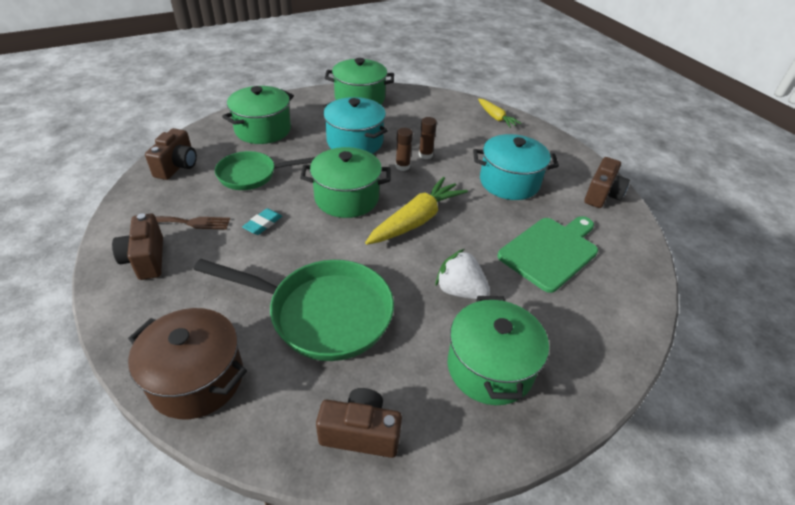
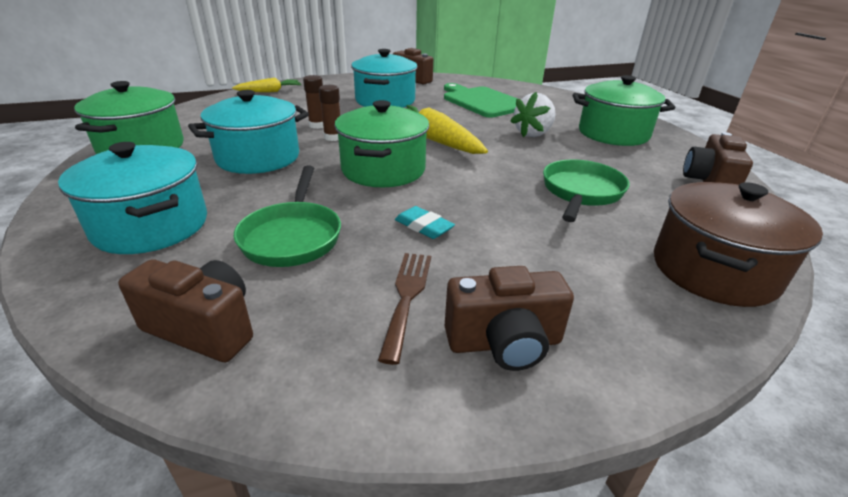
camera: 80 degrees left, 10 degrees down
(263, 130) = (151, 226): green pot -> turquoise pot
(323, 314) = (581, 192): green pan -> green pan, size x0.63

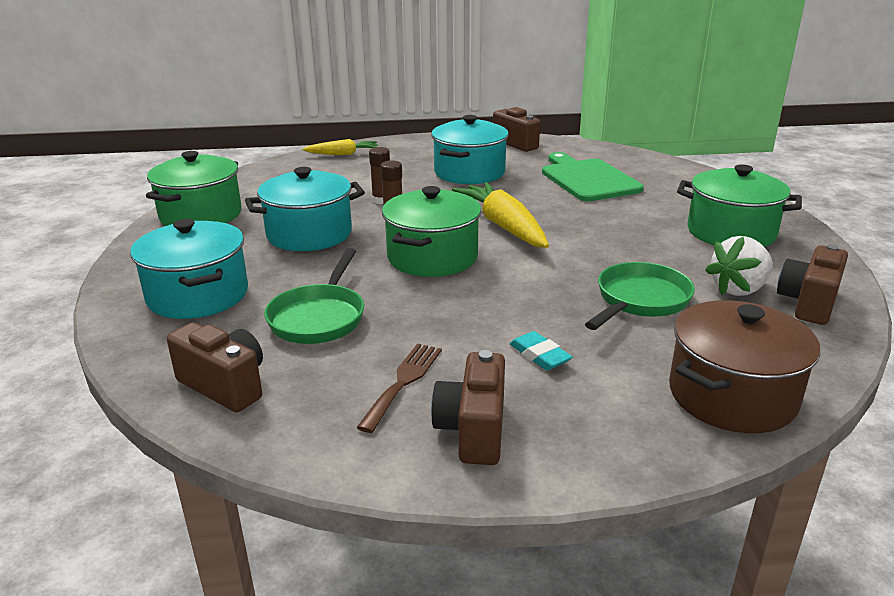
camera: 15 degrees right, 5 degrees down
(424, 226) = (448, 320): turquoise eraser -> turquoise eraser (539, 355)
(504, 343) = (473, 430): brown camera -> brown camera turned 90 degrees clockwise
(533, 134) = (627, 226): white strawberry -> white strawberry (739, 289)

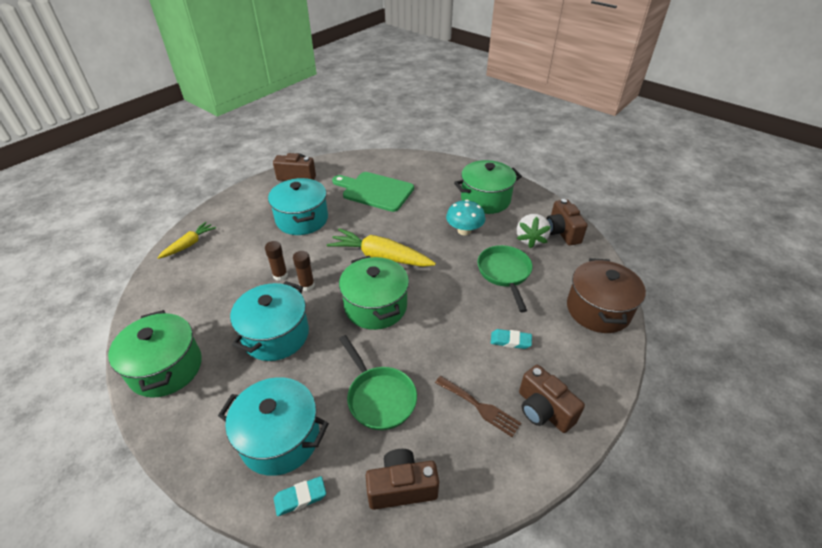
camera: 45 degrees left, 15 degrees up
(146, 337) = (300, 497): none -> turquoise eraser
(403, 382) = (480, 407): brown fork -> brown fork turned 150 degrees clockwise
(648, 246) = (464, 231): none -> turquoise mushroom

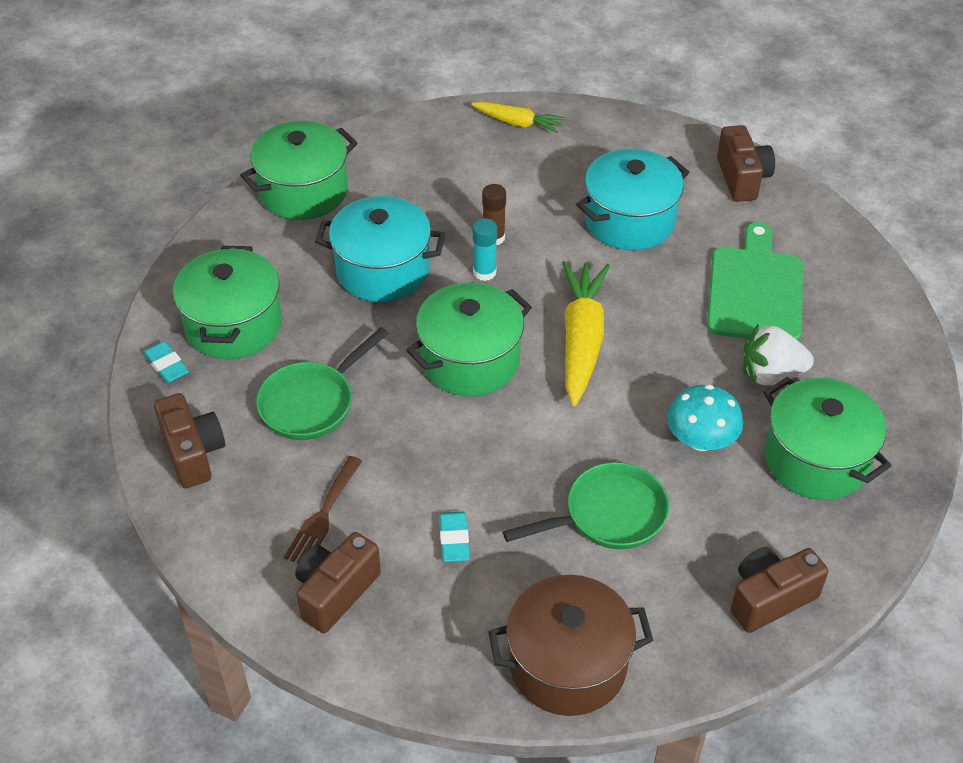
camera: 75 degrees right, 5 degrees up
(280, 438) = (233, 325): turquoise pot -> green pot
(307, 285) = (484, 272): brown glue stick -> turquoise glue stick
(530, 239) = (722, 547): white strawberry -> white strawberry (771, 374)

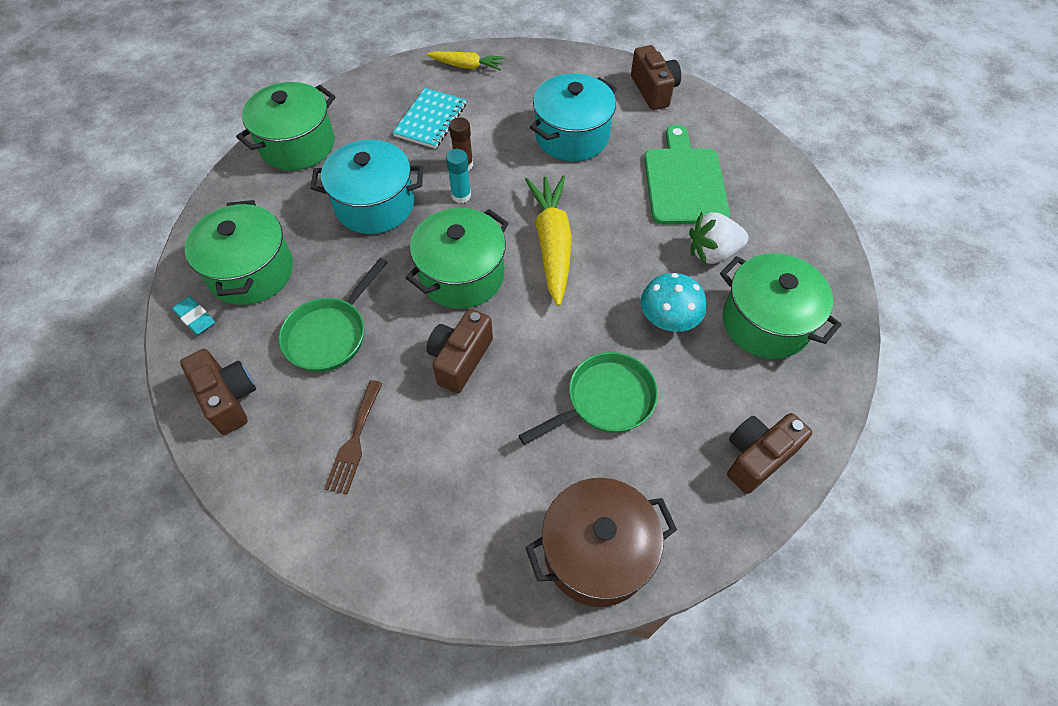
camera: 10 degrees left, 10 degrees up
(335, 592) = (377, 516): brown camera -> brown camera (460, 359)
(454, 539) = (475, 445): turquoise eraser -> none
(463, 181) = (430, 120): none -> turquoise notebook

